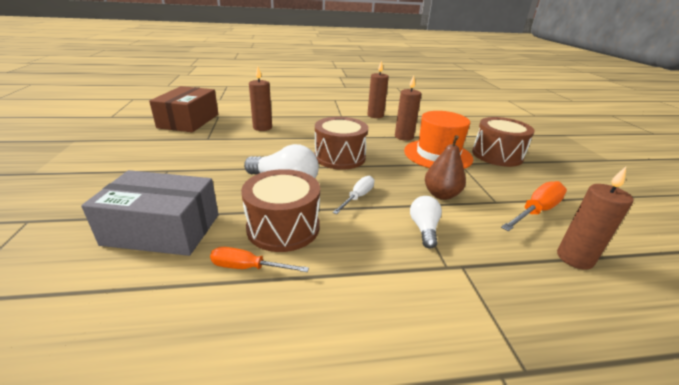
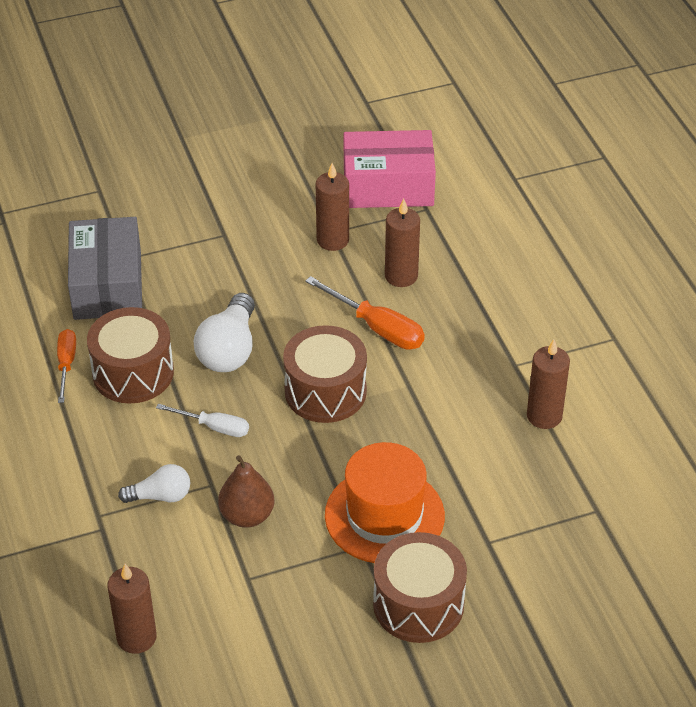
camera: 80 degrees right, 15 degrees up
(189, 121) = (388, 186): brown box -> pink box
(404, 137) = (446, 467): brown candle -> brown candle (332, 240)
(536, 211) = (233, 622): orange screwdriver -> orange screwdriver (377, 328)

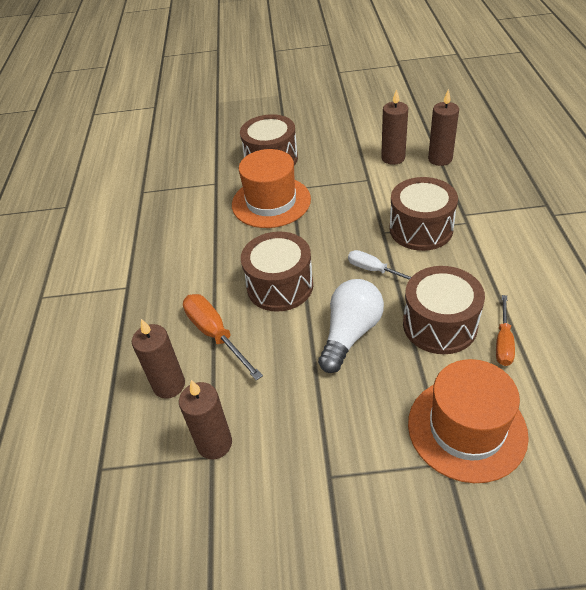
camera: 160 degrees left, 0 degrees up
(107, 284) = (466, 428): grey box -> orange hat
(160, 496) = (421, 229): white light bulb -> brown drum
(247, 515) = (361, 211): brown pear -> none
(388, 186) = (120, 515): pink box -> none
(544, 416) = (132, 248): brown candle -> brown candle (393, 158)

